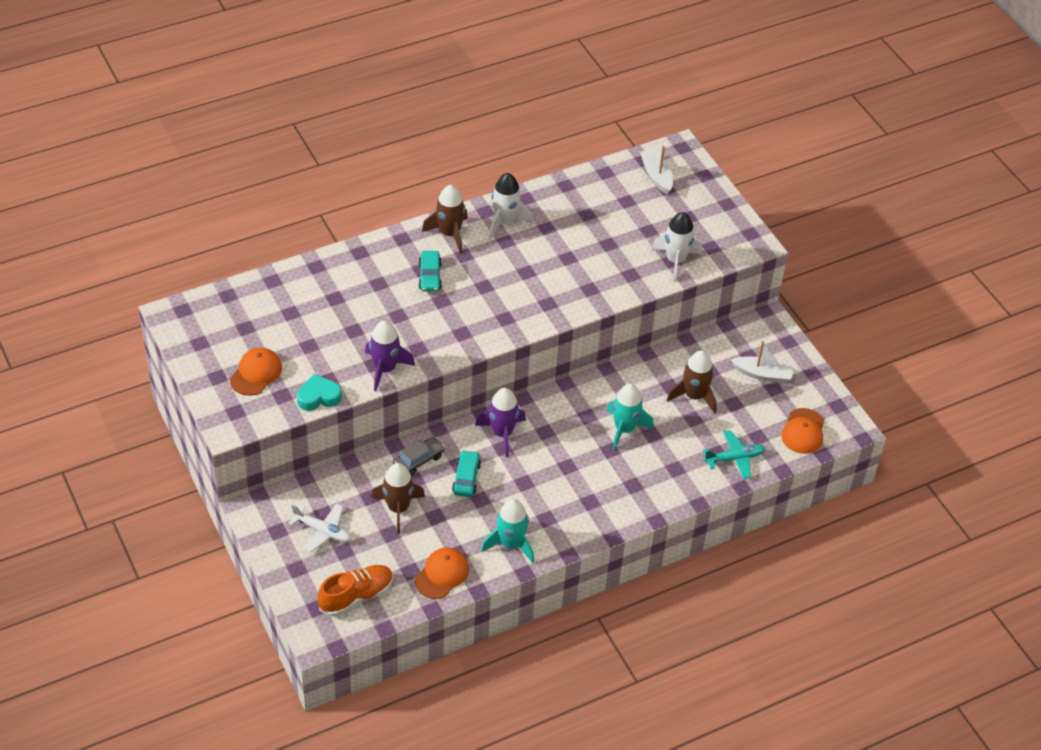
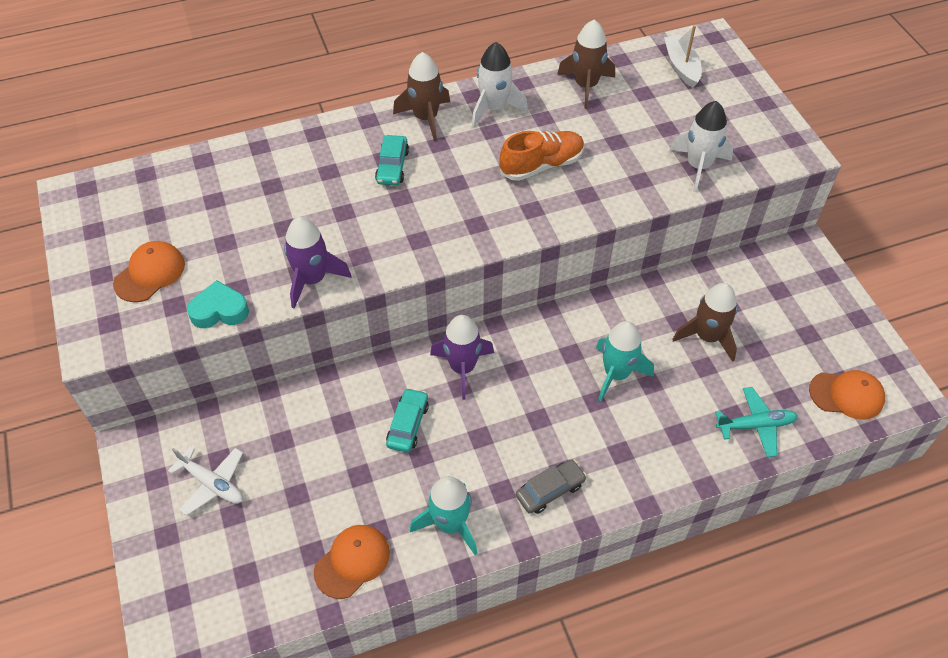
camera: 10 degrees right, 5 degrees up
(356, 596) = (233, 584): orange shoe -> orange shoe (541, 165)
(398, 508) = (314, 460): brown rocket -> brown rocket (586, 86)
(419, 460) = (353, 395): grey car -> grey car (550, 490)
(762, 374) = (795, 315): white boat -> none
(803, 431) = (847, 395): orange cap -> orange cap turned 105 degrees counterclockwise

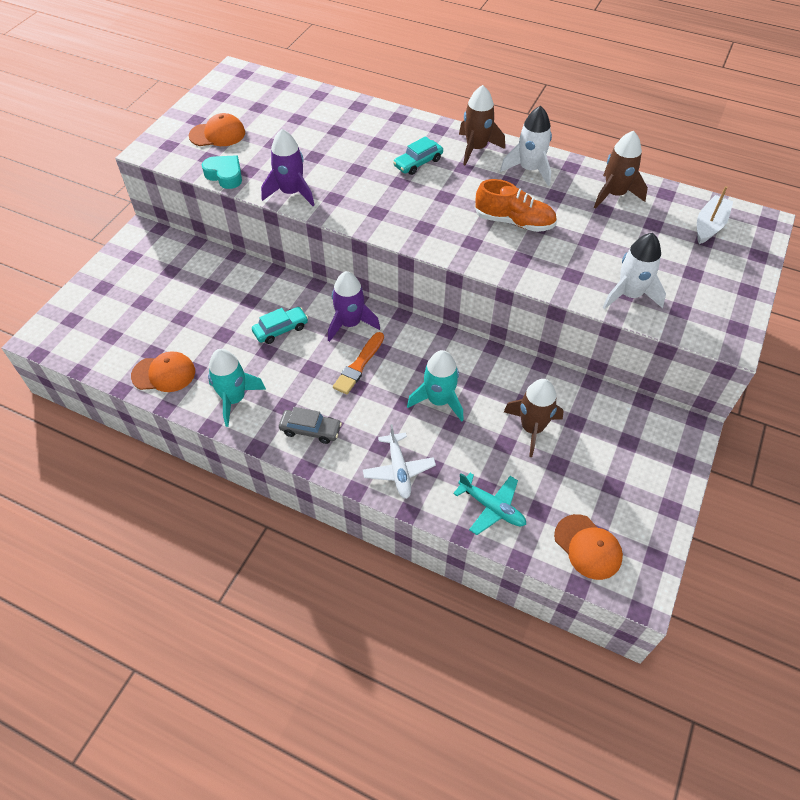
camera: 45 degrees right, 0 degrees up
(212, 484) = (152, 280): white plane -> white plane (399, 470)
(517, 399) = (359, 365): none -> orange brush

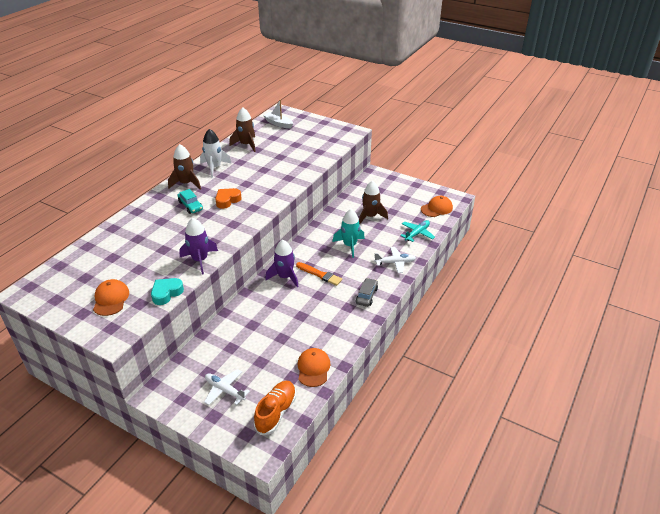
camera: 85 degrees left, 15 degrees down
(139, 290) = (224, 390): none -> white plane
(234, 399) = (340, 330): turquoise rocket -> none
(281, 329) = (283, 309): turquoise car -> none
(438, 197) = (227, 200): none -> orange heart
(514, 222) = (258, 177): orange shoe -> orange shoe (276, 412)
(629, 295) = (321, 150): white rocket -> none

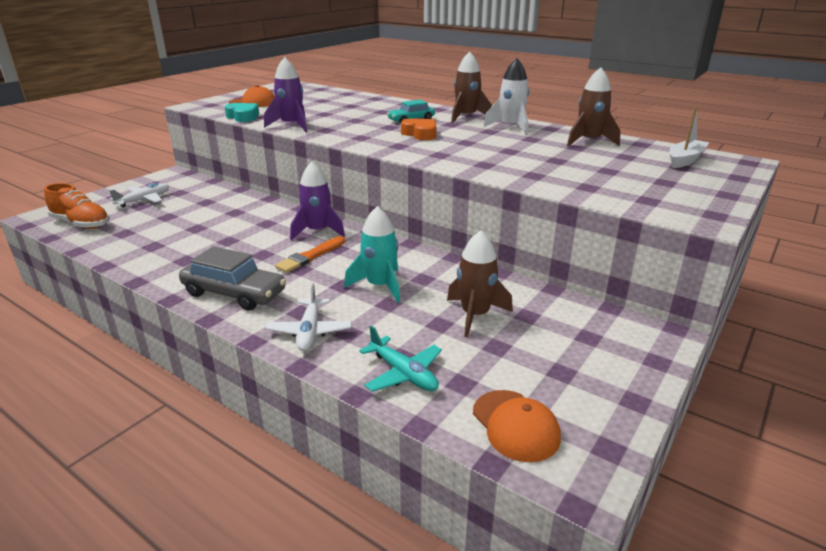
camera: 95 degrees right, 10 degrees down
(313, 368) = (123, 245): orange cap -> none
(366, 296) = (234, 293): grey car -> grey car, size x1.61

